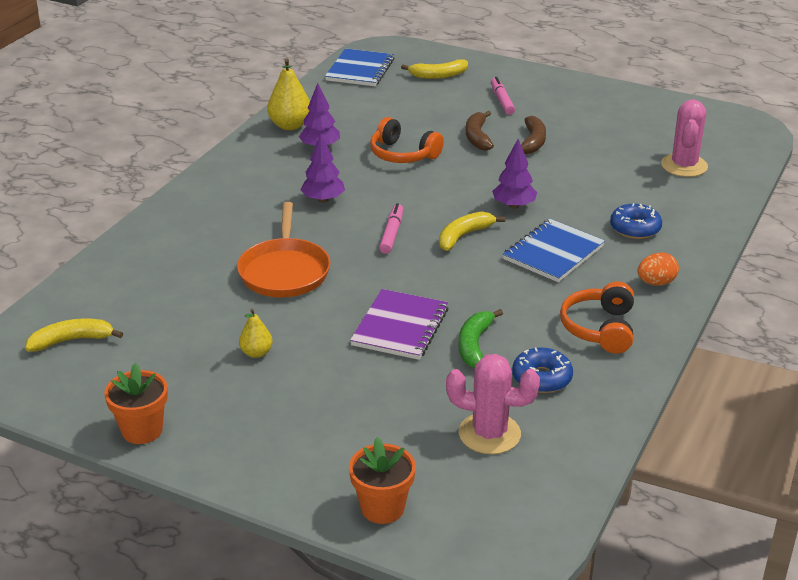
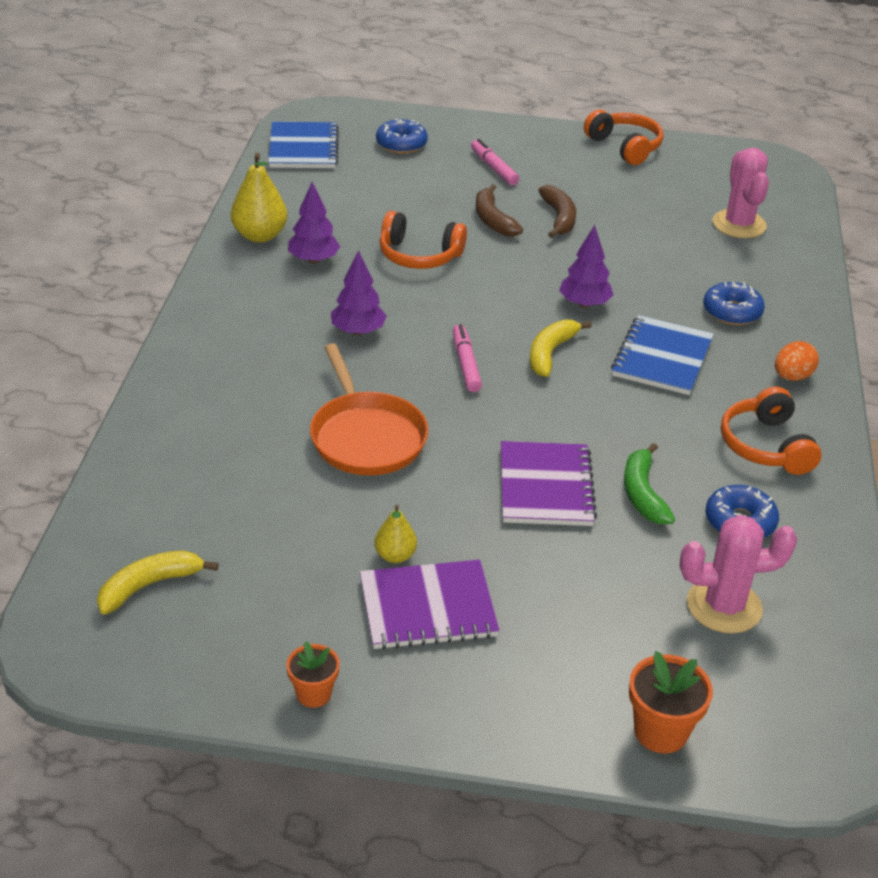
camera: 20 degrees left, 5 degrees up
(142, 430) = (313, 694): orange flower pot -> orange flower pot, size x0.66
(258, 391) = (428, 608): none -> purple notebook
(438, 75) = (401, 144): yellow banana -> blue donut
(622, 98) = (625, 147): none -> orange headphones

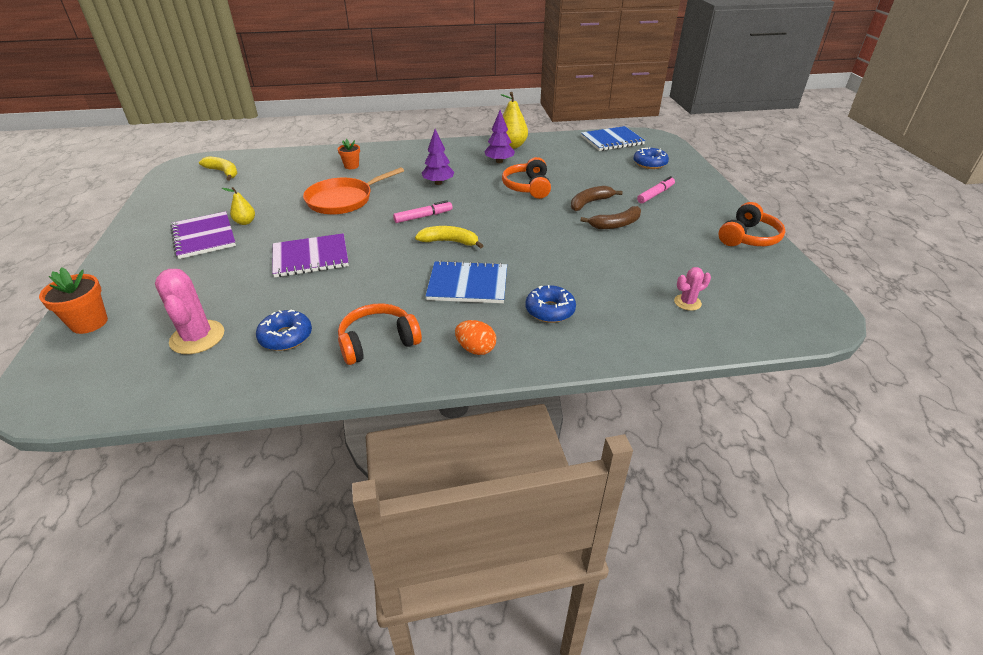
camera: 75 degrees right, 0 degrees up
(313, 694) = (146, 218): orange flower pot -> orange flower pot (351, 166)
(584, 304) = (515, 247): purple tree -> none
(643, 493) = (310, 293): green banana -> none
(739, 224) = (687, 302): pink cactus -> pink cactus, size x0.55

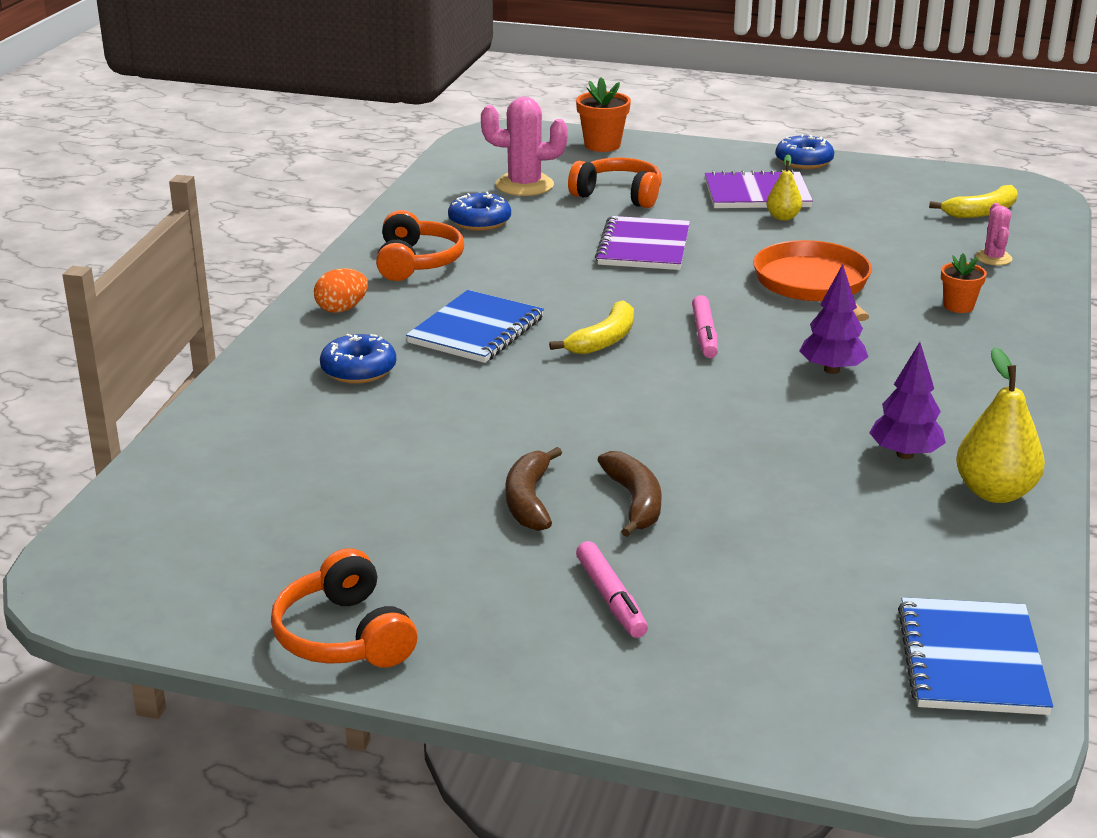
camera: 115 degrees right, 10 degrees down
(528, 187) = (753, 454): orange headphones -> orange headphones (618, 195)
(649, 163) = (780, 662): blue donut -> blue donut (804, 161)
(687, 302) = (253, 478): pink cactus -> pink cactus (993, 258)

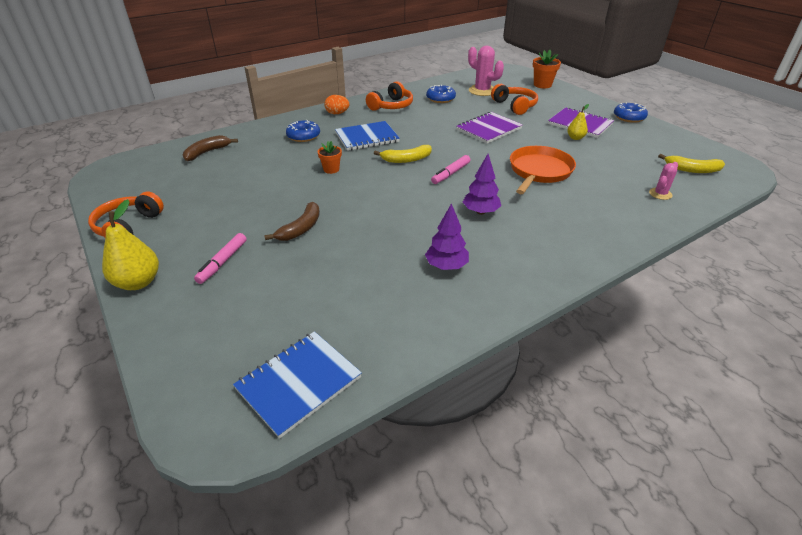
camera: 40 degrees right, 10 degrees up
(529, 500) = (268, 209): brown banana -> brown banana (207, 152)
(958, 306) = (598, 209): orange flower pot -> orange flower pot (331, 169)
(995, 492) = (457, 308): yellow pear -> yellow pear (138, 282)

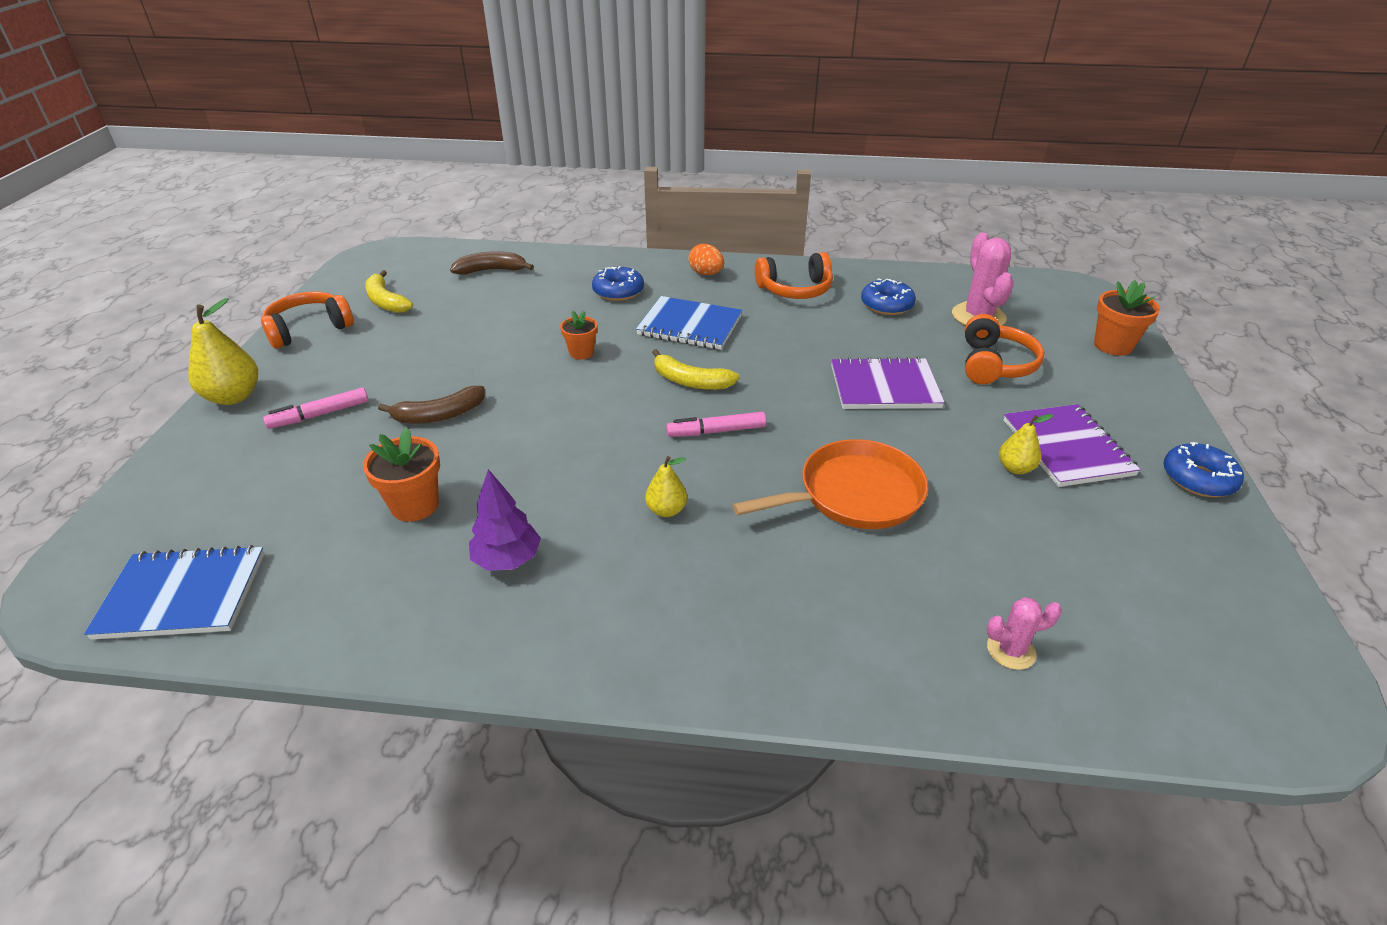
camera: 40 degrees right, 0 degrees up
(360, 271) = (415, 505): none -> orange flower pot
(480, 212) = (666, 510): purple tree -> yellow pear
(692, 170) = (1164, 645): yellow banana -> yellow banana (386, 301)

